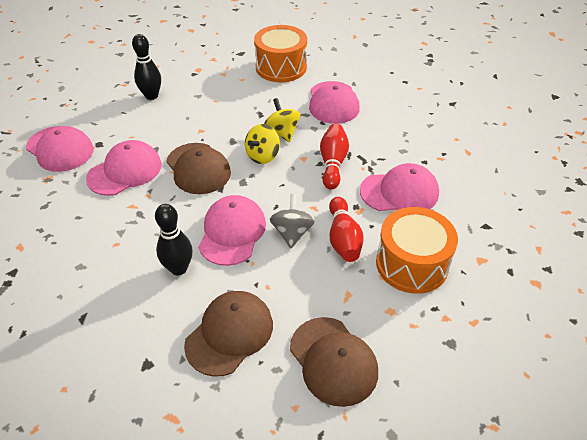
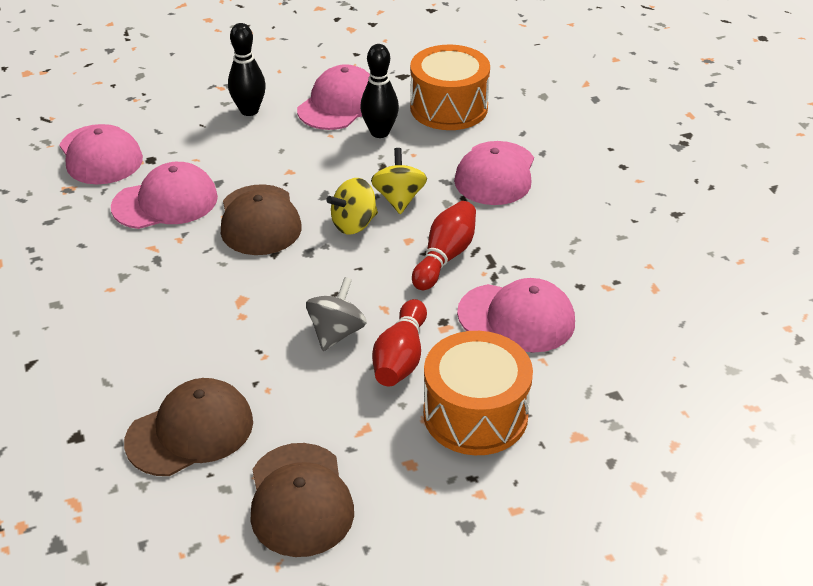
camera: 20 degrees right, 5 degrees down
(178, 268) = (170, 338): black bowling pin -> black bowling pin (380, 132)
(232, 232) = (259, 312): pink cap -> pink cap (339, 104)

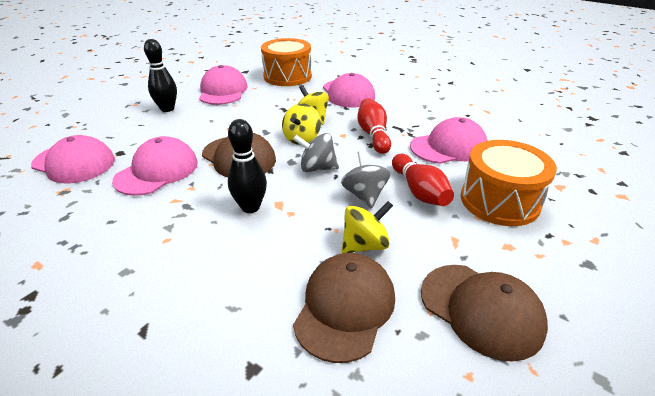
camera: 35 degrees left, 5 degrees down
(272, 386) = (365, 245): none -> yellow spinning top
(326, 274) = (317, 168): none -> grey spinning top
(380, 132) = (263, 96): black bowling pin -> black bowling pin (250, 207)

